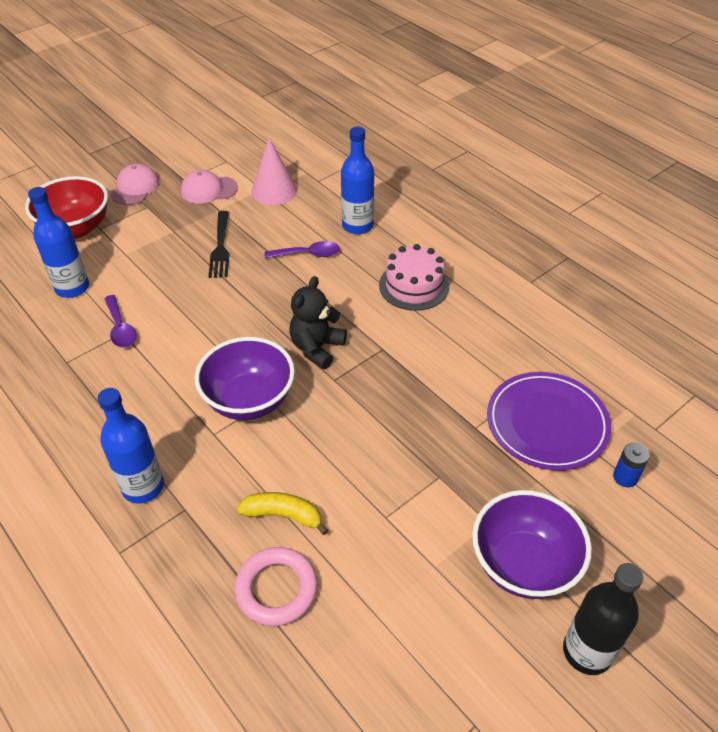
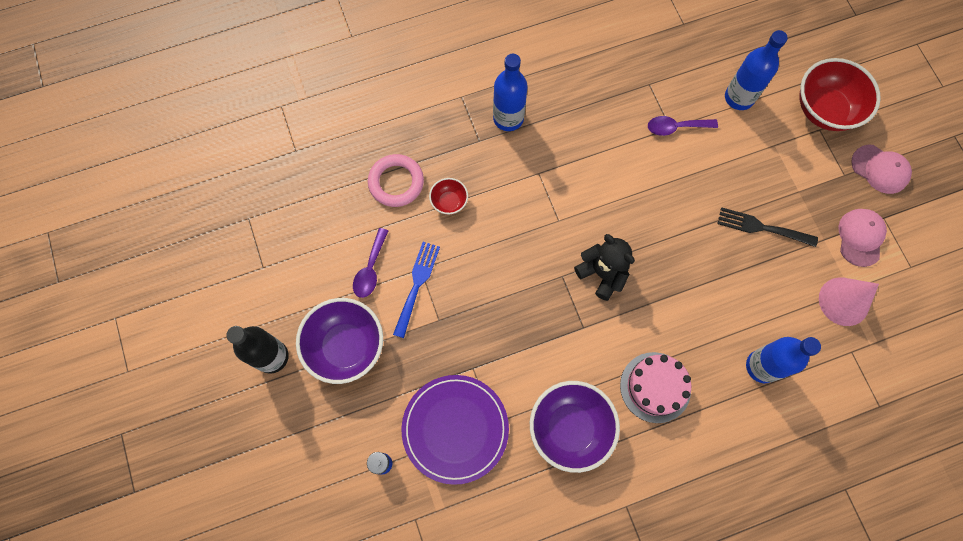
camera: 110 degrees right, 25 degrees up
(249, 400) = (562, 206): purple bowl -> purple bowl (570, 428)
(283, 515) = (449, 202): yellow banana -> red bowl
(308, 254) = (729, 304): purple spoon -> purple spoon (370, 269)
(407, 514) = (417, 284): none -> blue fork

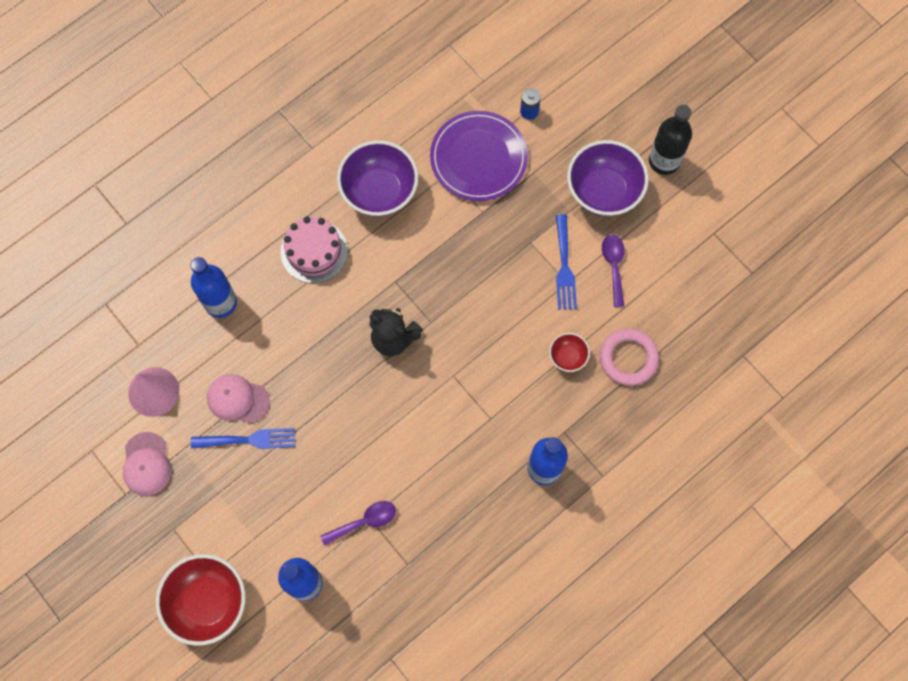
camera: 160 degrees right, 0 degrees up
(762, 227) = (249, 439): black fork -> blue fork
(880, 169) = (136, 550): pink cap -> pink cap (237, 399)

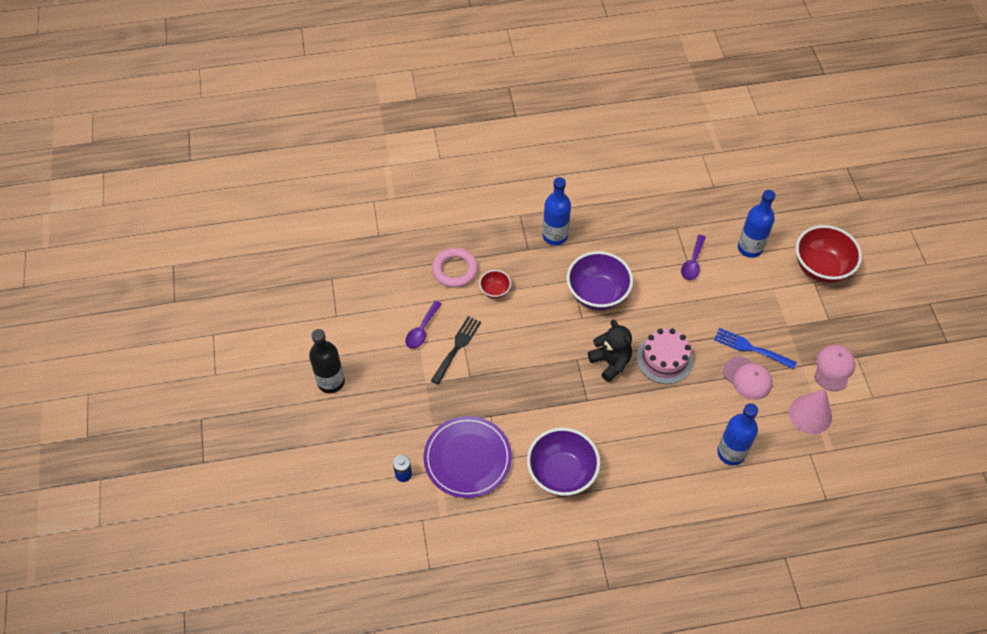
camera: 150 degrees left, 15 degrees down
(314, 251) = (638, 454): pink cake -> pink cake (664, 359)
(364, 522) = (693, 263): purple spoon -> purple spoon turned 75 degrees counterclockwise
(564, 267) = (457, 347): blue fork -> black fork
(603, 191) = (391, 384): purple bowl -> purple bowl (597, 294)

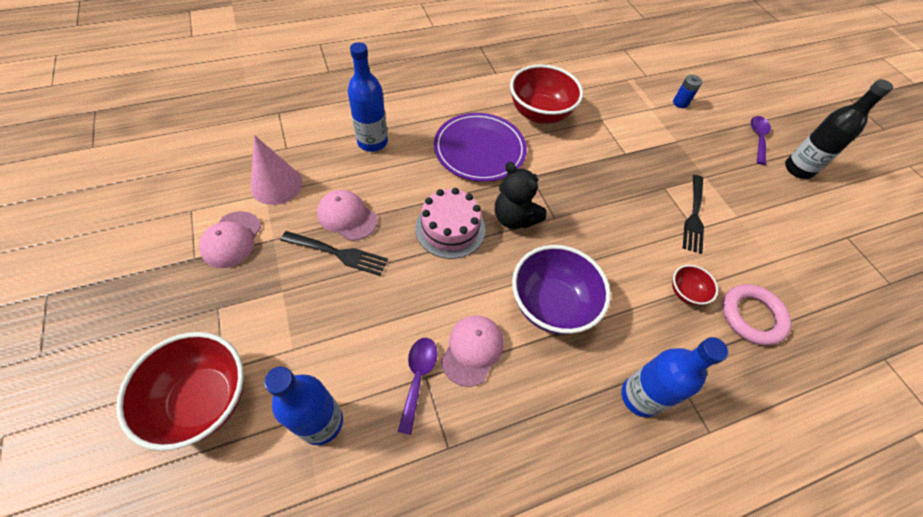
camera: 165 degrees right, 0 degrees up
(422, 330) = (743, 231): purple spoon -> purple spoon (757, 138)
(467, 458) = (630, 118): purple plate -> purple plate (479, 149)
(561, 473) = (539, 113): purple bowl -> red bowl
(656, 273) = (472, 350): none -> pink cap
(751, 348) = (339, 253): blue fork -> black fork

